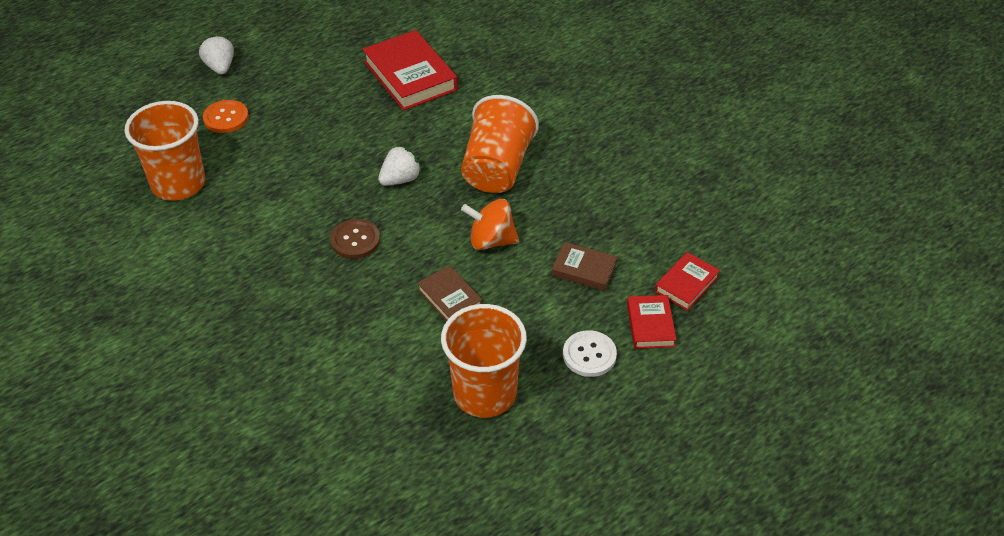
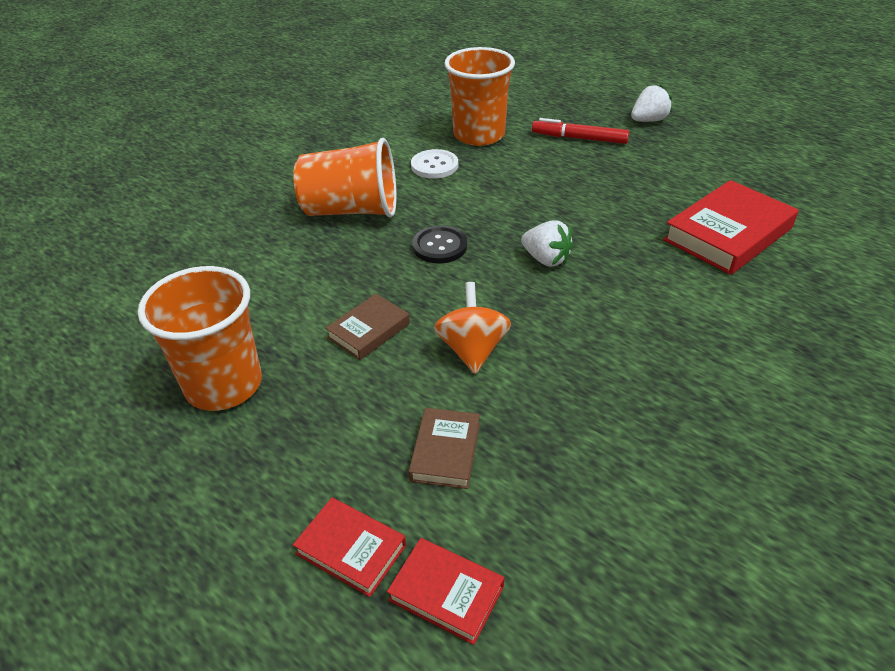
camera: 80 degrees right, 5 degrees down
(226, 118) = (579, 138): orange button -> red marker
(355, 240) = (440, 246): brown button -> black button
(497, 168) = (606, 334): orange cup -> orange cup (351, 210)
(589, 355) = (288, 480): white button -> white button (434, 166)
(650, 325) = (351, 549): red book -> red book turned 45 degrees clockwise

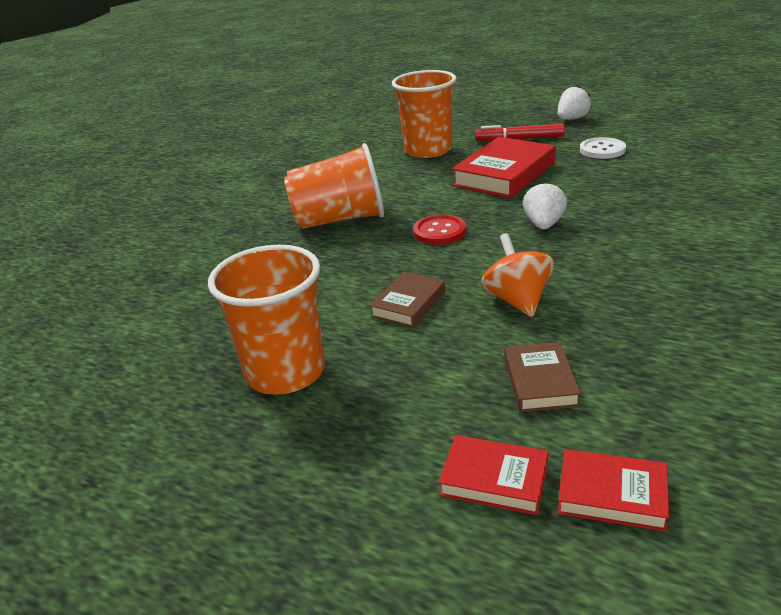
camera: 10 degrees left, 10 degrees down
(434, 166) = (400, 177): white button -> white button (602, 150)
(440, 246) = (439, 231): black button -> red button
(546, 259) = (543, 224): white strawberry -> white strawberry turned 105 degrees counterclockwise
(728, 234) = (691, 182): red book -> red book (504, 174)

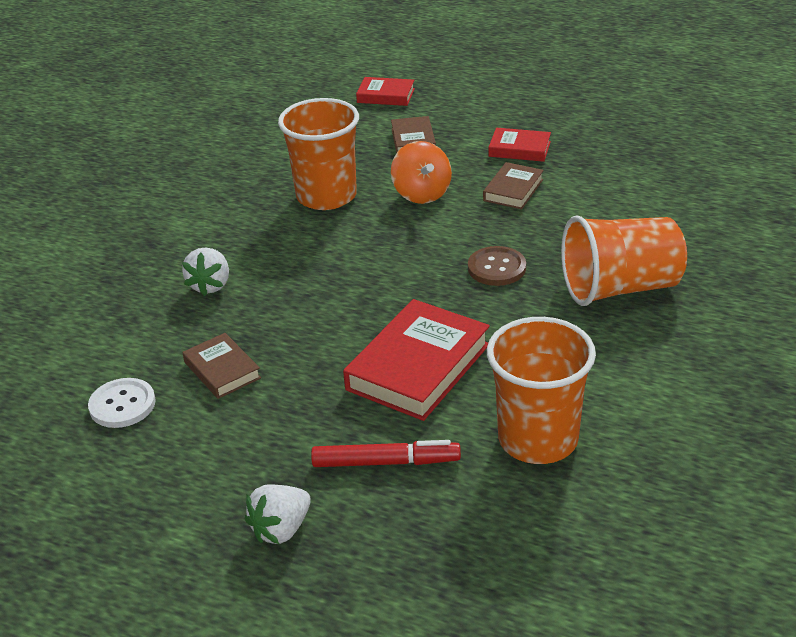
camera: 175 degrees right, 5 degrees up
(285, 372) = (592, 141): orange cup -> orange cup (326, 196)
(439, 231) = (496, 268): red button -> brown button
(494, 479) = (445, 98): red book -> red book (519, 149)
(543, 224) = (383, 275): white strawberry -> white strawberry (210, 285)
(602, 150) = (268, 420): white button -> white button (122, 405)
(652, 168) = (222, 370): none -> brown book

